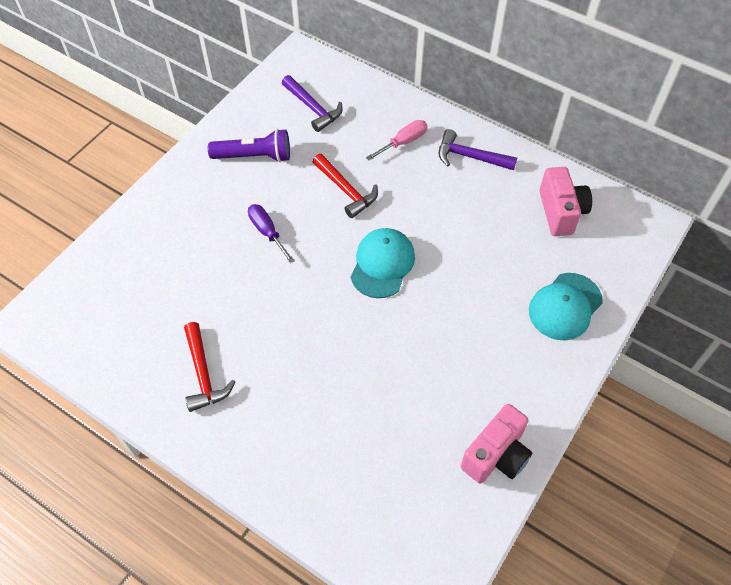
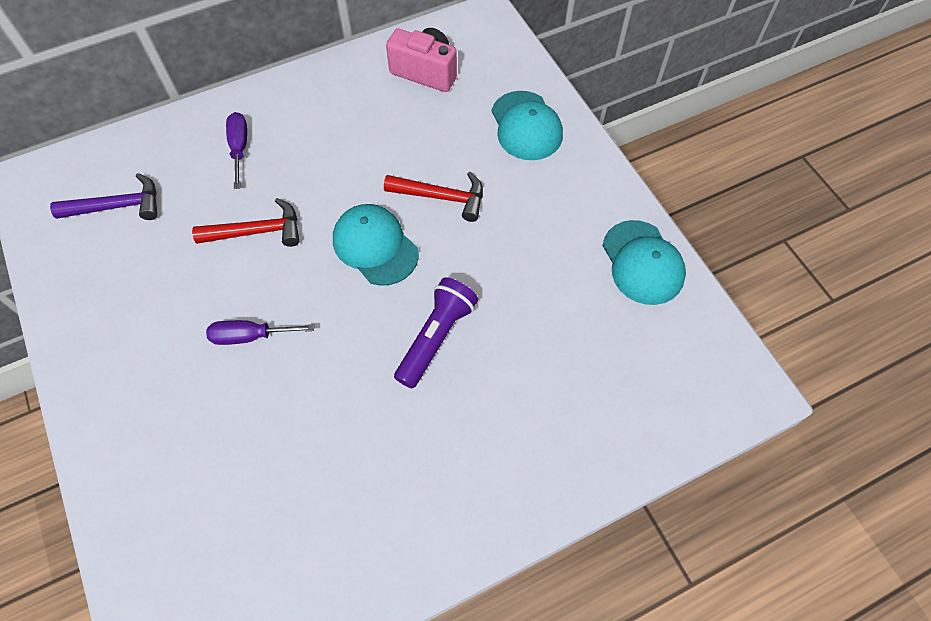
camera: 60 degrees left, 5 degrees up
(203, 374) = (390, 494): red hammer -> red hammer (442, 197)
(254, 156) = (132, 299): purple flashlight -> purple flashlight (436, 337)
(403, 142) = (239, 148): pink screwdriver -> purple screwdriver
(470, 157) = (305, 104): purple hammer -> none
(496, 455) = (642, 262): pink camera -> turquoise cap

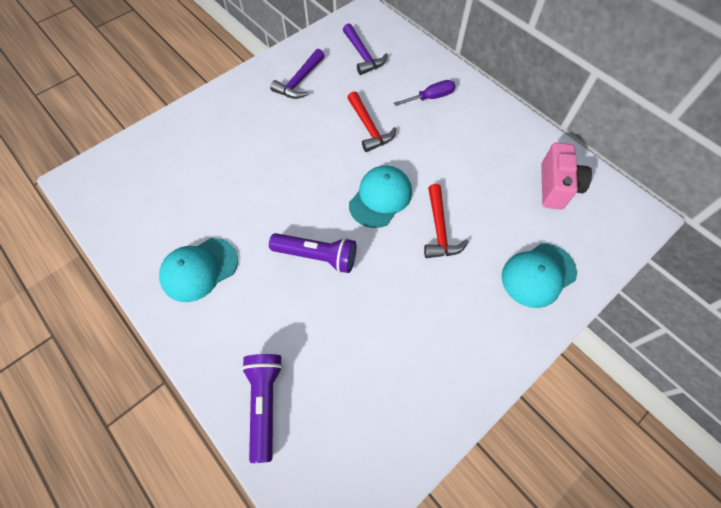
camera: 75 degrees right, 0 degrees up
(124, 300) = (299, 81): none -> purple hammer
(250, 336) = (291, 148): purple screwdriver -> none
(612, 432) = (265, 404): none -> purple flashlight
(642, 262) = (432, 403): turquoise cap -> turquoise cap (199, 269)

